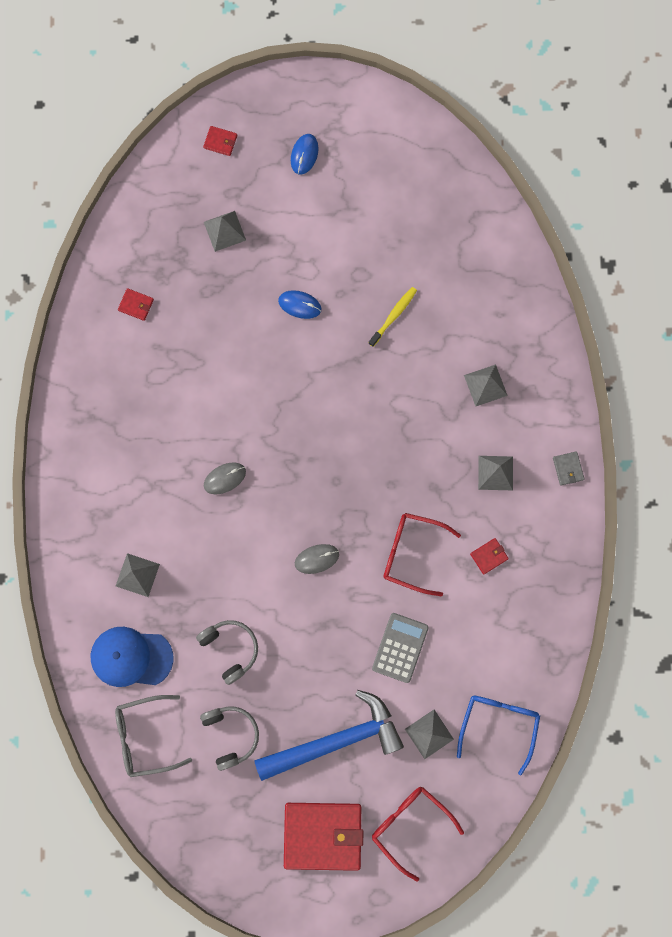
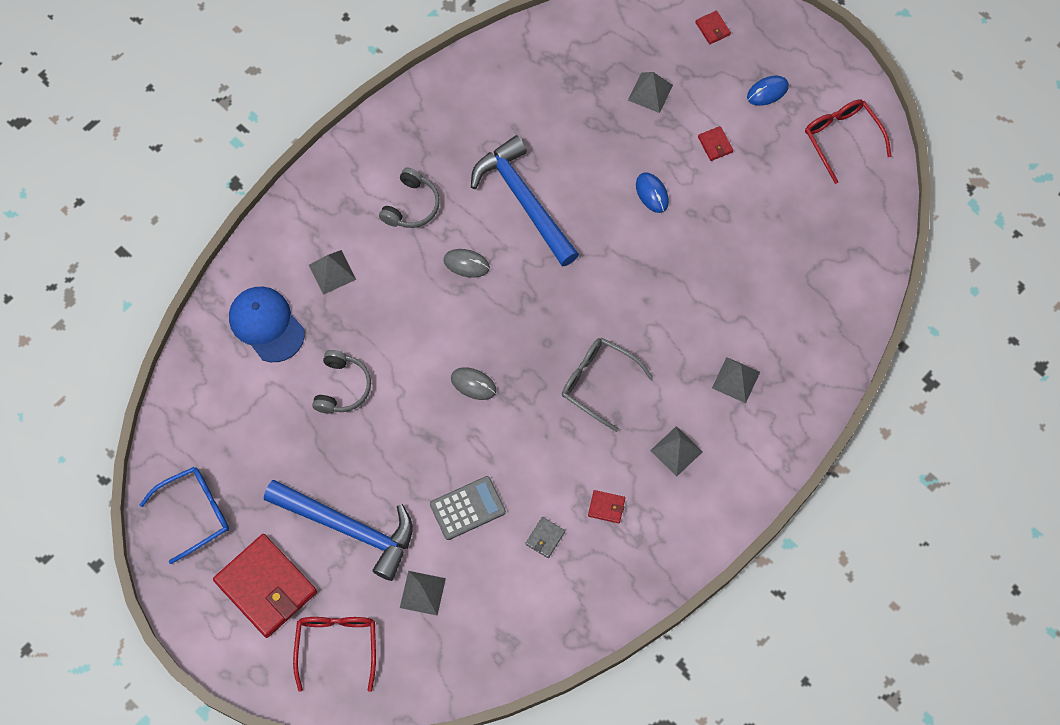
camera: 45 degrees right, 10 degrees down
(136, 305) = (530, 86): red wallet -> red wallet (715, 144)
(145, 737) = (216, 389): grey glasses -> grey glasses (598, 382)
(217, 394) = (524, 201): none -> blue hammer
(230, 735) = (277, 448): grey headphones -> grey headphones (411, 206)
(393, 316) = (716, 265): yellow toothbrush -> none
(412, 553) = (549, 448): red glasses -> red glasses (841, 138)
(499, 725) = (482, 639): blue glasses -> blue glasses (195, 512)
(568, 469) = (737, 502): grey wallet -> grey wallet (545, 538)

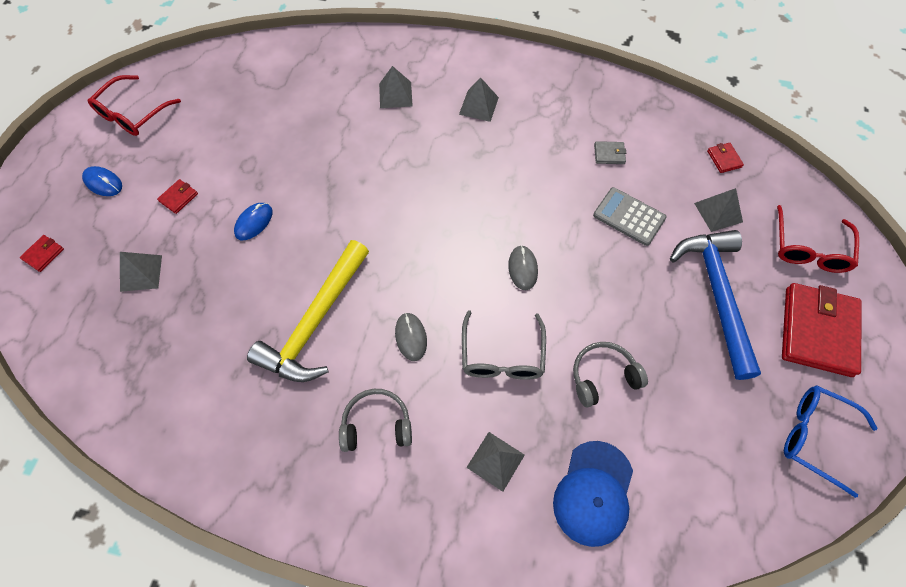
camera: 120 degrees left, 5 degrees down
(337, 645) = (809, 249): red glasses -> red glasses turned 45 degrees counterclockwise
(524, 201) = (315, 322): blue hammer -> yellow hammer
(598, 382) = (458, 179): grey glasses -> grey glasses (502, 356)
(606, 507) = (555, 128): red wallet -> red wallet (724, 159)

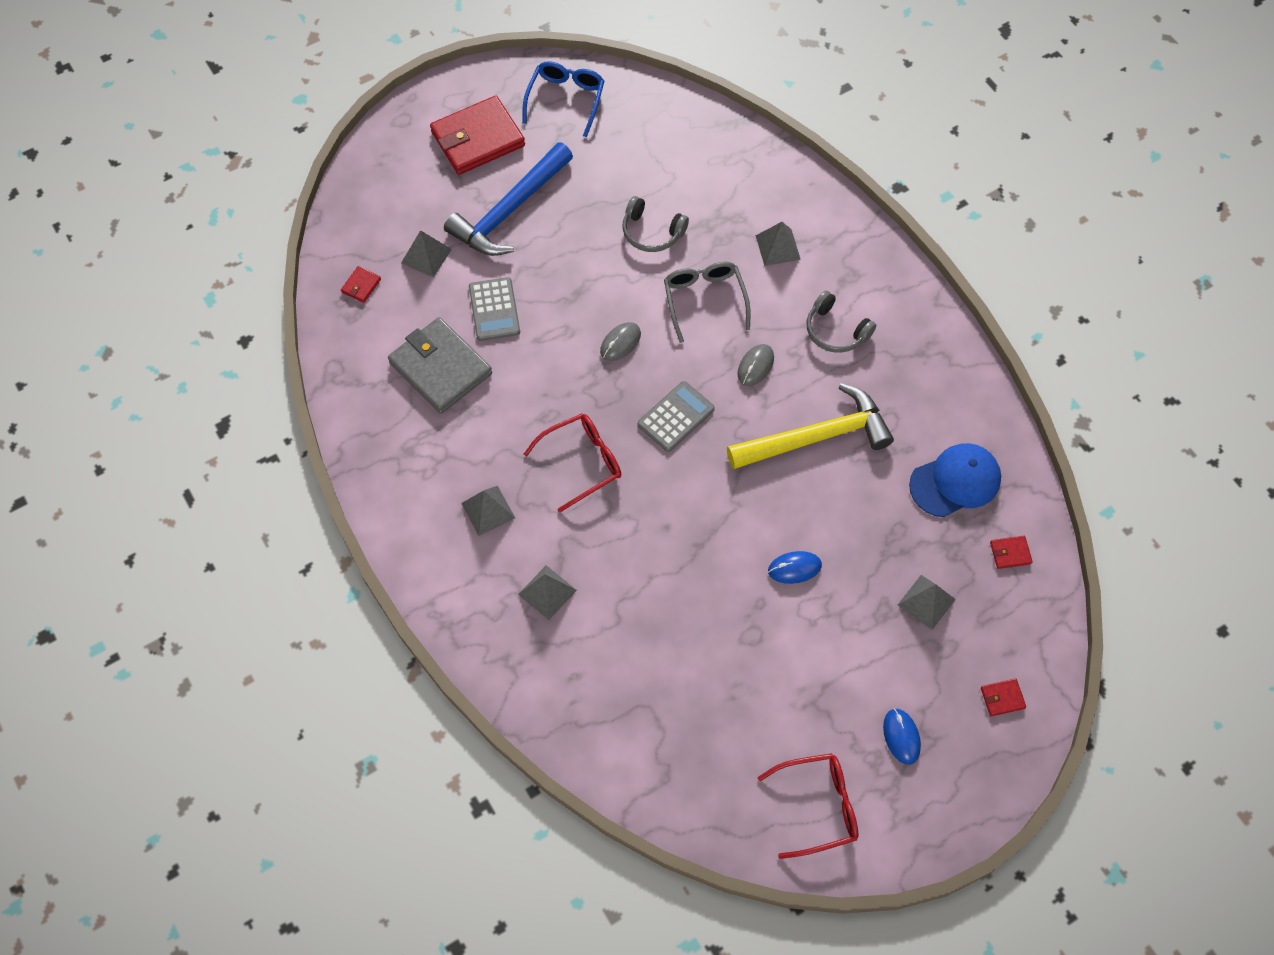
camera: 135 degrees left, 0 degrees up
(178, 197) = (842, 654): red wallet -> red wallet (1010, 553)
(429, 251) = (676, 417): none -> grey calculator
(502, 356) = (704, 300): grey glasses -> grey glasses turned 60 degrees counterclockwise
(593, 493) = (736, 184): blue cap -> blue cap (955, 481)
(609, 154) = (440, 368): grey wallet -> grey wallet, size x2.45
(809, 249) = (404, 181): red glasses -> red glasses (582, 462)
(815, 437) = (566, 99): blue glasses -> blue glasses turned 150 degrees counterclockwise

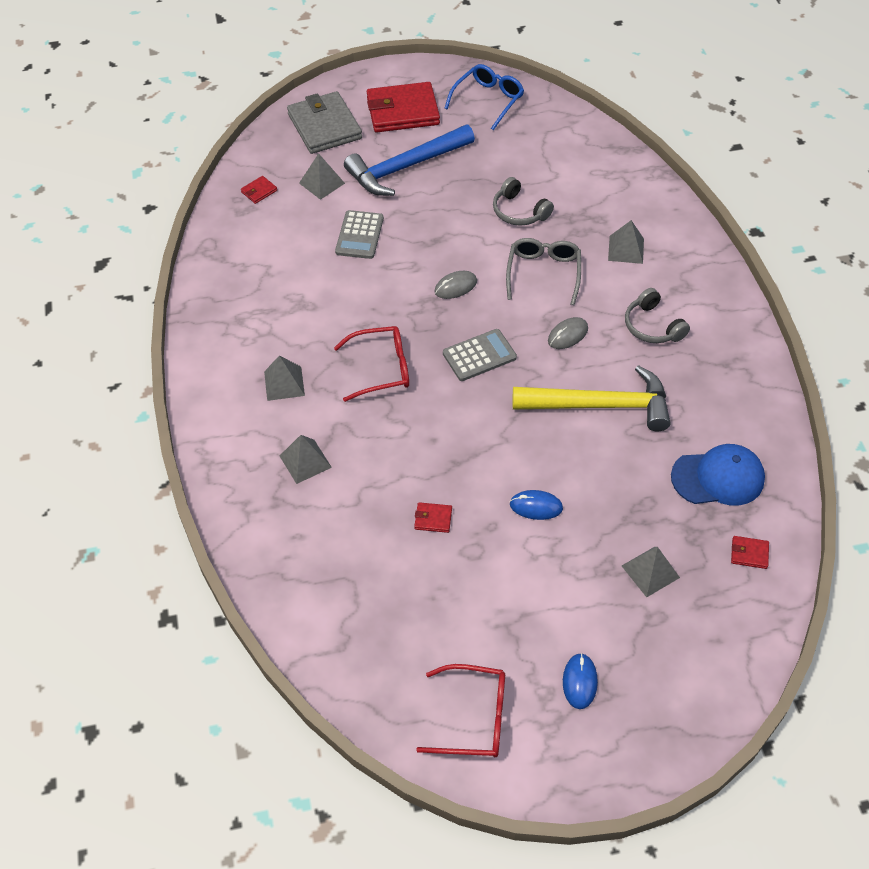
camera: 20 degrees right, 10 degrees down
(440, 368) = (295, 266): grey wallet -> grey wallet (324, 126)
(1002, 698) = (693, 679): red wallet -> red wallet (433, 519)

